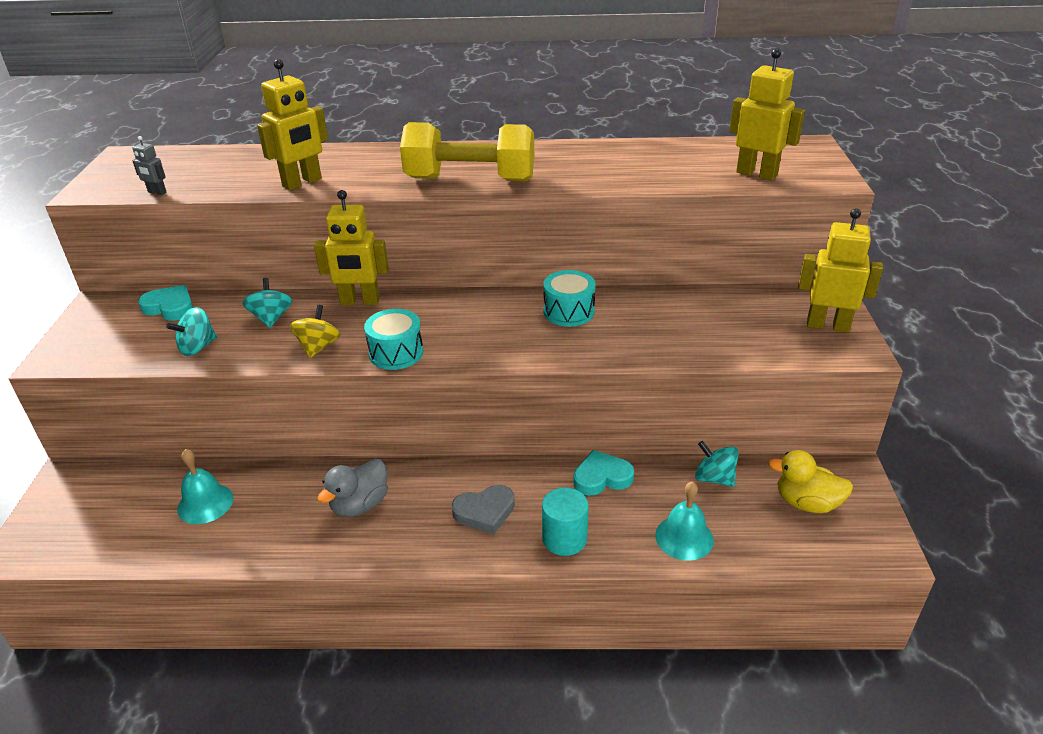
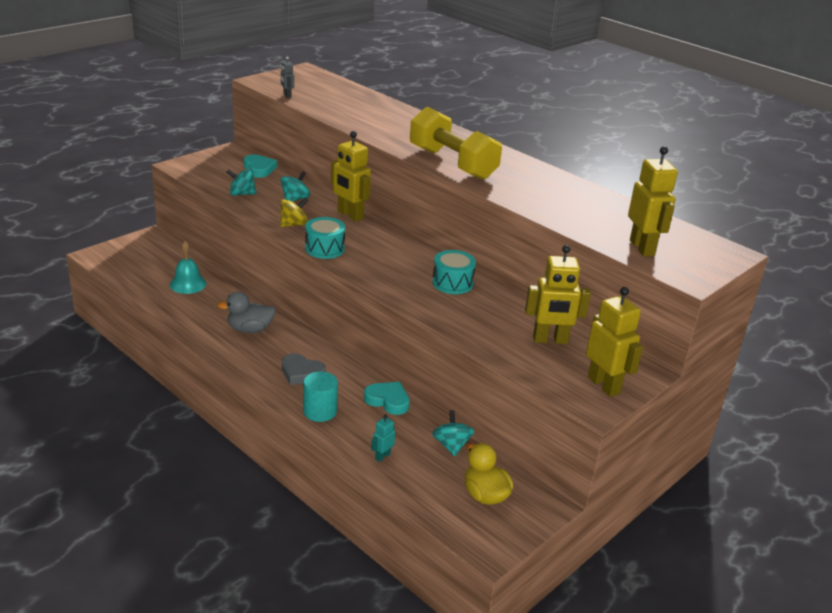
camera: 40 degrees right, 5 degrees down
(302, 183) = (362, 123): yellow robot -> yellow robot (550, 340)
(684, 537) = (382, 456): turquoise bell -> turquoise robot

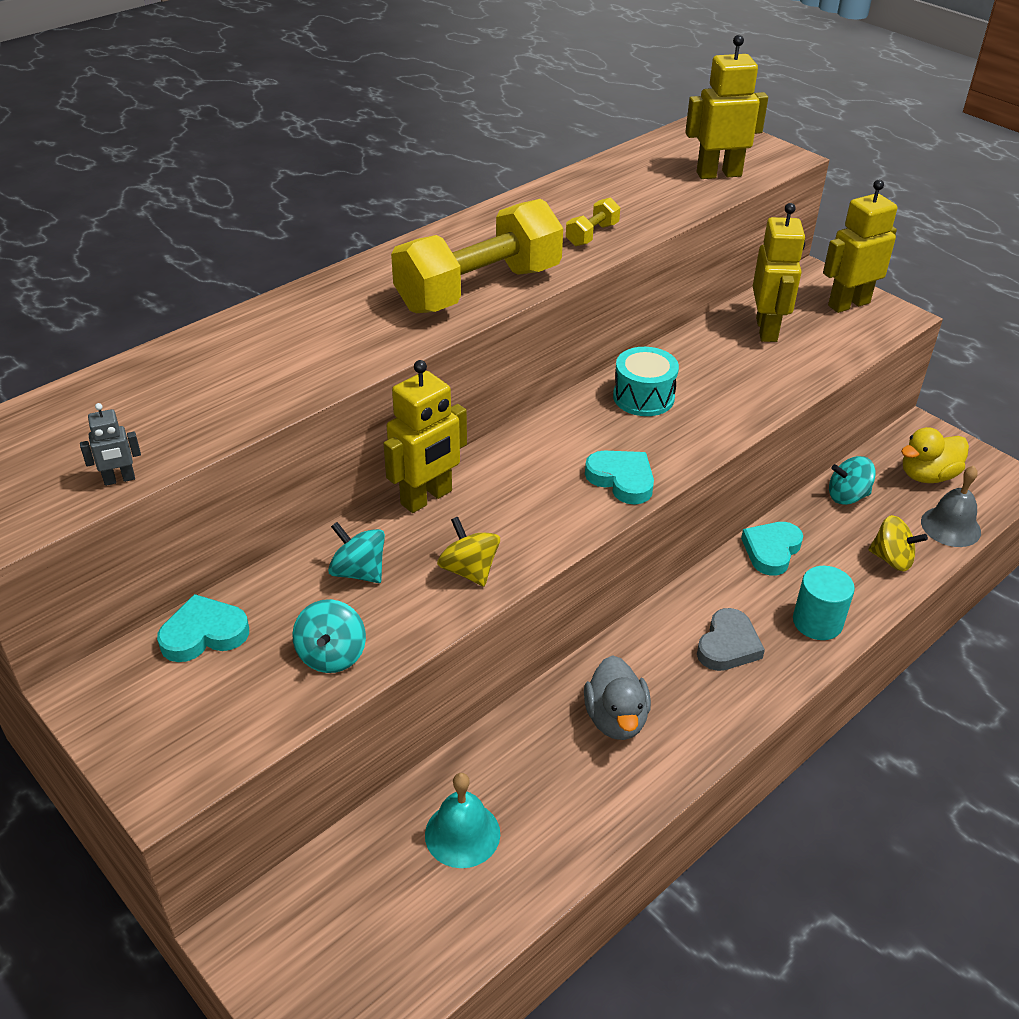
camera: 85 degrees left, 10 degrees up
(325, 249) = (557, 529): turquoise drum -> none
(368, 270) = (622, 479): none -> turquoise heart
(382, 456) = (891, 559): turquoise robot -> yellow spinning top
(422, 496) = (950, 526): none -> grey bell
(528, 197) = (592, 235): none -> yellow dumbbell

